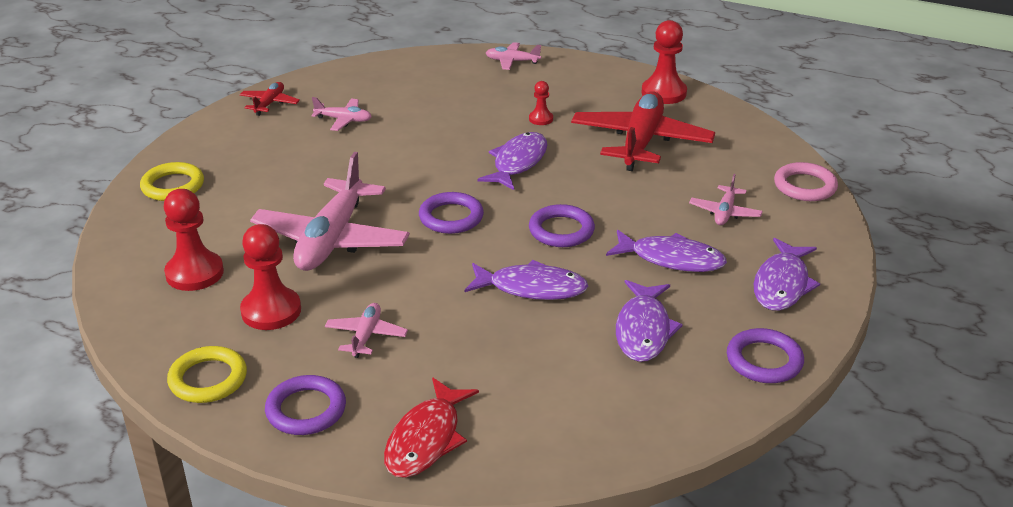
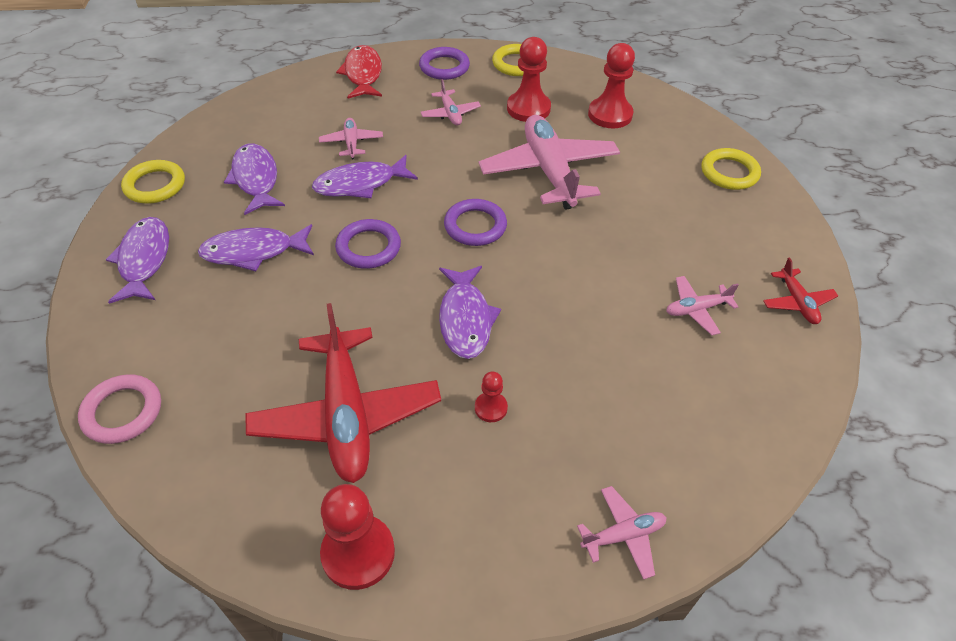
camera: 150 degrees right, 15 degrees up
(725, 212) = (214, 330): pink plane -> pink plane (351, 143)
(764, 360) = (155, 185): purple ring -> yellow ring

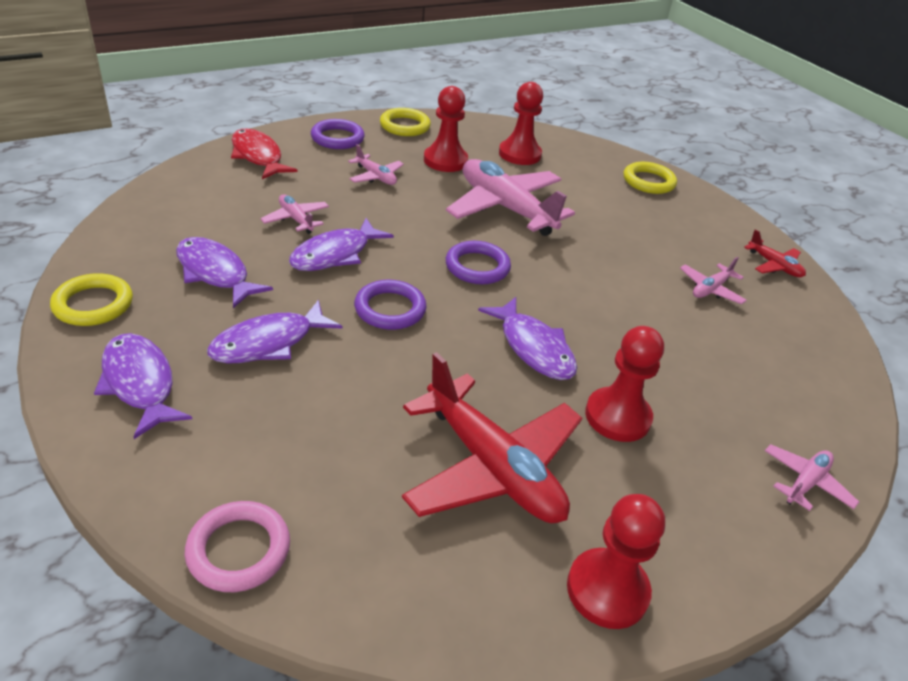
camera: 30 degrees left, 10 degrees down
(491, 408) = (617, 416): red pawn -> red pawn, size x1.92

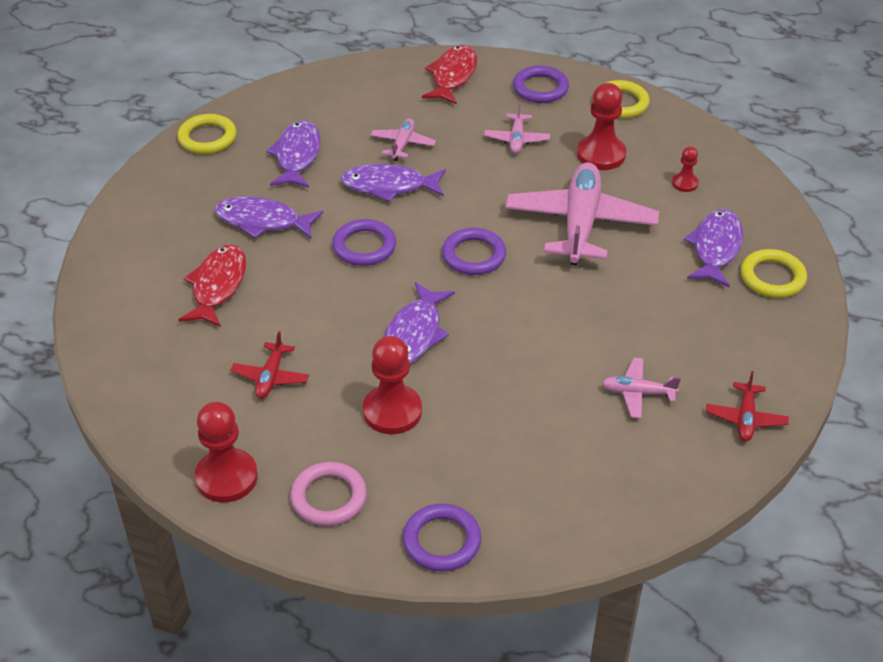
camera: 55 degrees right, 5 degrees up
(140, 383) = (170, 202): purple fish -> purple fish (716, 248)
(239, 550) = (102, 318): pink ring -> pink ring (329, 497)
(315, 425) = (218, 286): none -> red fish
(492, 467) = (270, 377): red plane -> red plane, size x0.46
(519, 154) = (685, 183): red pawn -> red pawn, size x0.52
(805, 483) = (442, 541): pink plane -> purple ring

